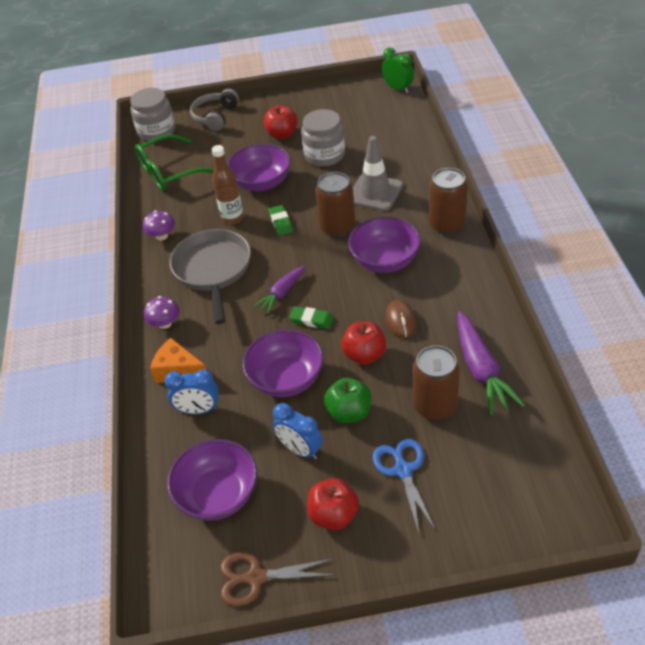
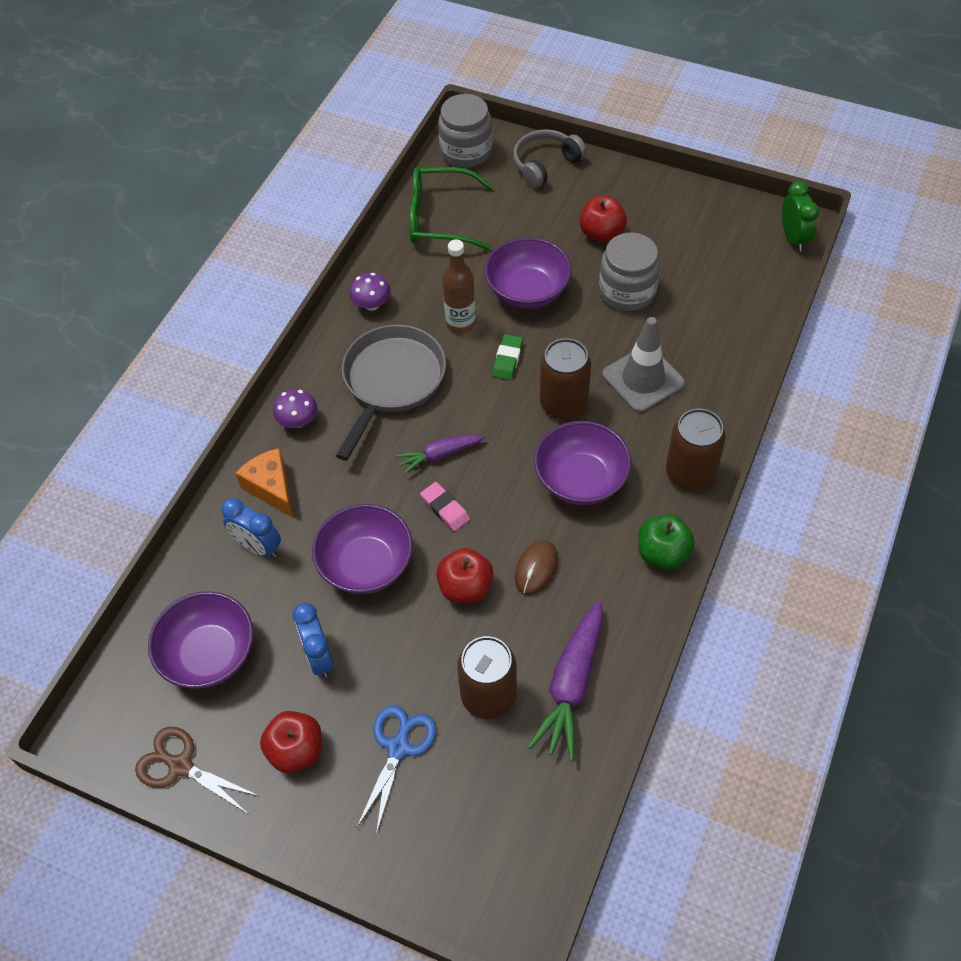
camera: 30 degrees right, 10 degrees up
(311, 320) = (445, 508): green eraser -> pink eraser
(349, 412) = (397, 646): green apple -> green apple (662, 553)

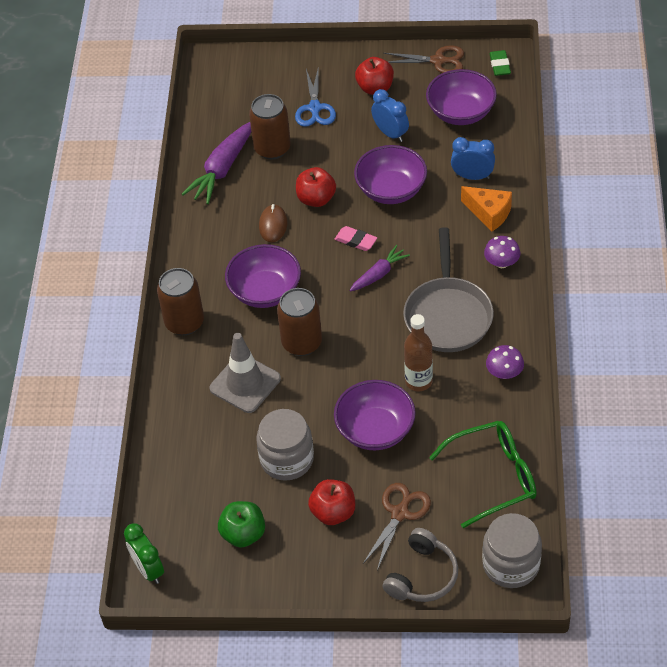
camera: 160 degrees right, 5 degrees down
(507, 359) = (363, 363): green eraser -> green eraser (500, 65)
(540, 215) = (400, 513): none -> brown scissors
(571, 686) = (222, 169): purple carrot -> purple carrot turned 150 degrees counterclockwise
(662, 553) = (188, 262): green apple -> green apple (243, 534)

